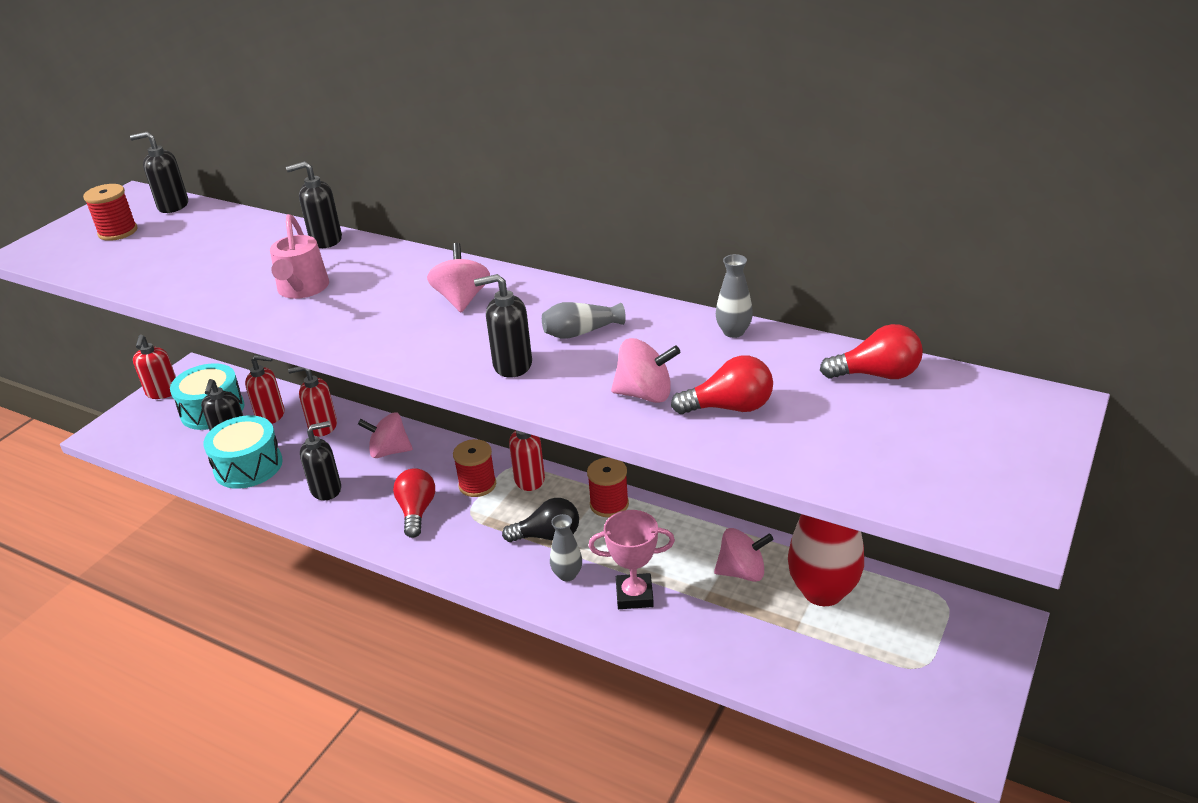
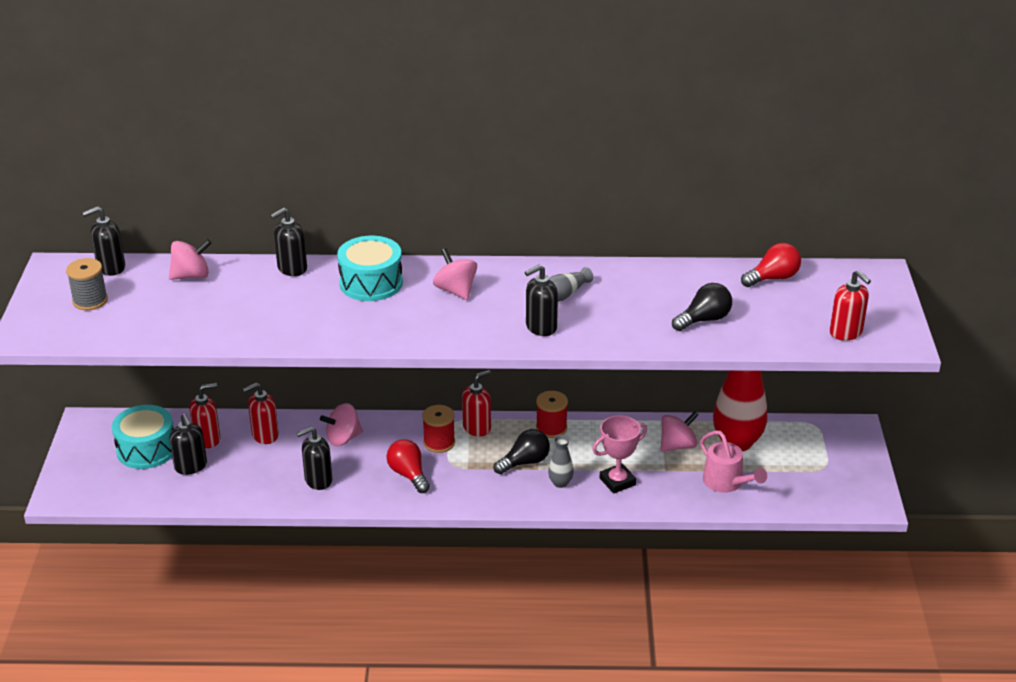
camera: 30 degrees left, 0 degrees up
(118, 232) = (90, 300): red spool -> grey spool
(163, 392) = (79, 447): red soap dispenser -> red soap dispenser (846, 332)
(248, 466) = (230, 483): turquoise drum -> turquoise drum (371, 283)
(302, 289) = (321, 311): pink watering can -> pink watering can (727, 483)
(326, 489) = (318, 480): black soap dispenser -> black soap dispenser turned 150 degrees counterclockwise
(645, 394) = (646, 324): pink spinning top -> pink spinning top (191, 276)
(729, 407) = (704, 320): red light bulb -> black light bulb
(733, 332) = (665, 271): grey vase -> none

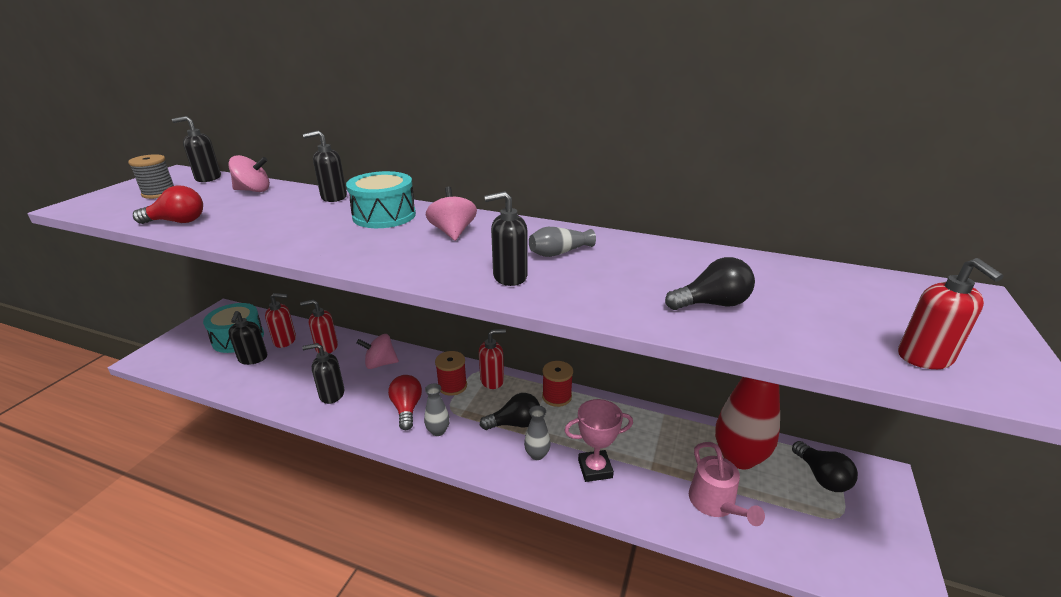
camera: 20 degrees right, 5 degrees down
(455, 486) = (438, 431): none -> grey vase
(677, 445) = (673, 445): pink spinning top -> none
(773, 278) = (815, 277): red light bulb -> red light bulb (177, 222)
(807, 441) = (821, 477): none -> black light bulb

